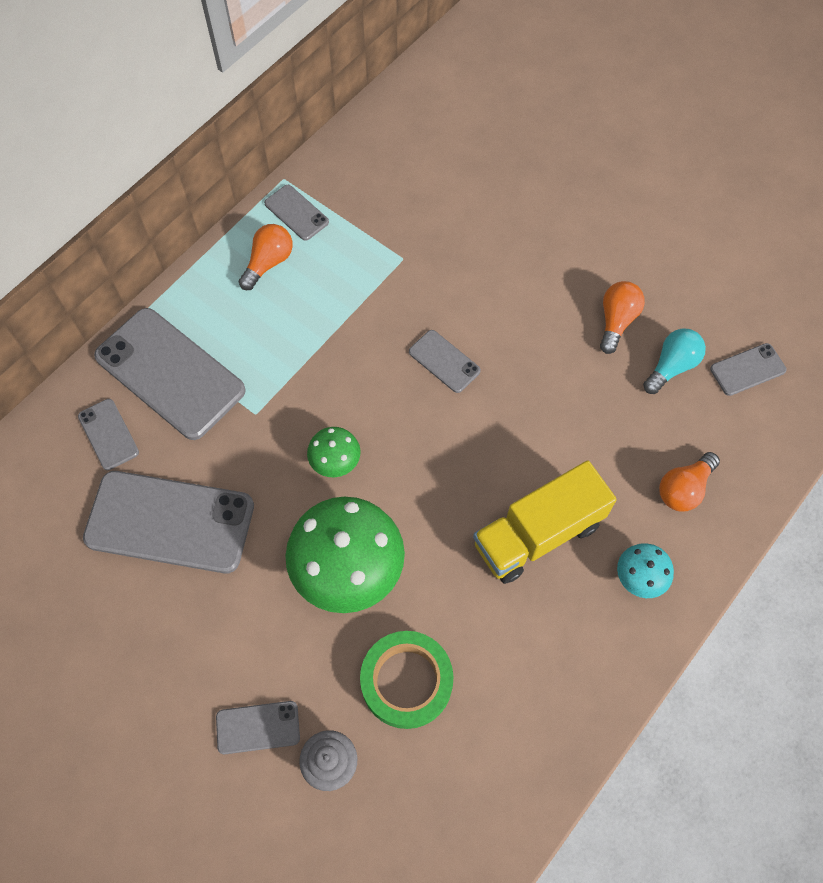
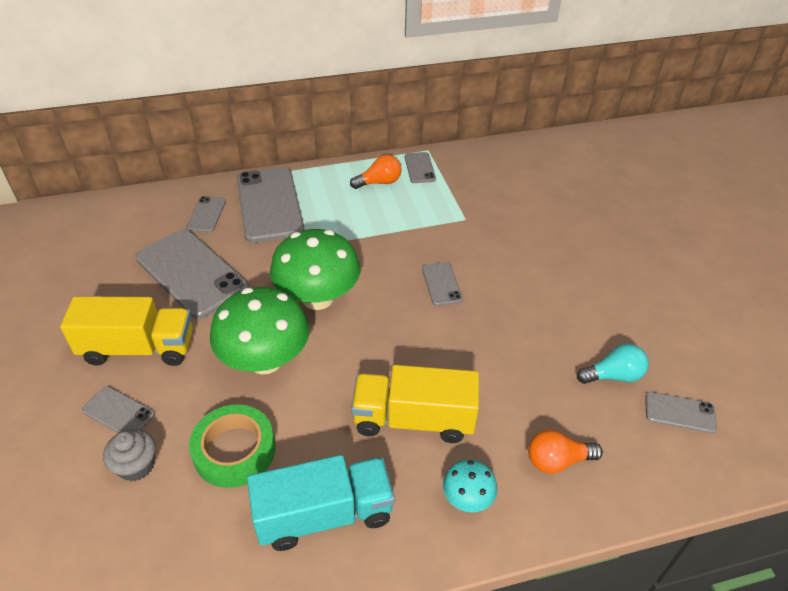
camera: 35 degrees right, 20 degrees down
(205, 648) = (138, 348): none -> yellow truck
(335, 462) = (318, 298): green mushroom -> green mushroom, size x2.07
(537, 680) = (324, 514): none -> turquoise truck
(616, 321) = (590, 326): orange light bulb -> none

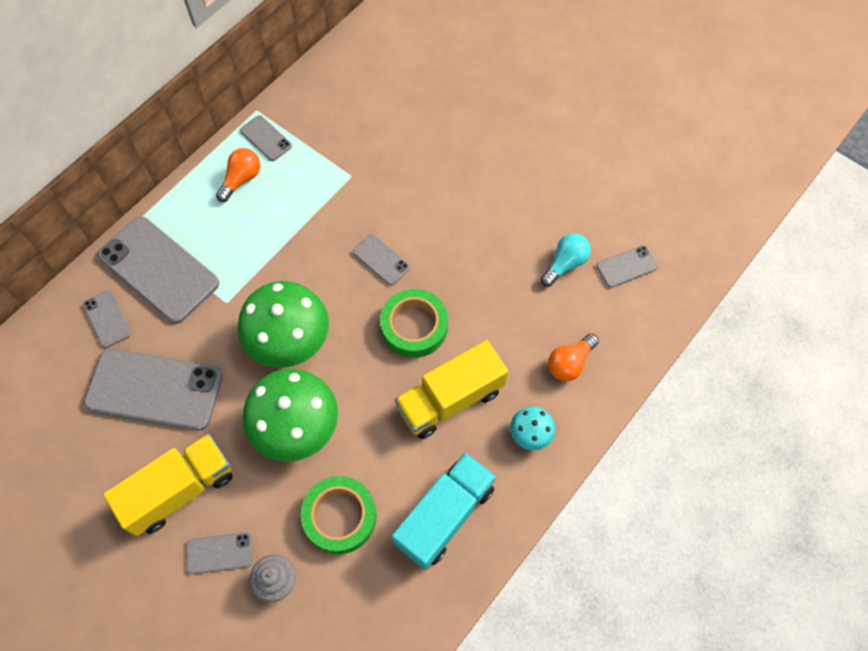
camera: 35 degrees left, 20 degrees up
(429, 345) = (414, 326): none -> green tape

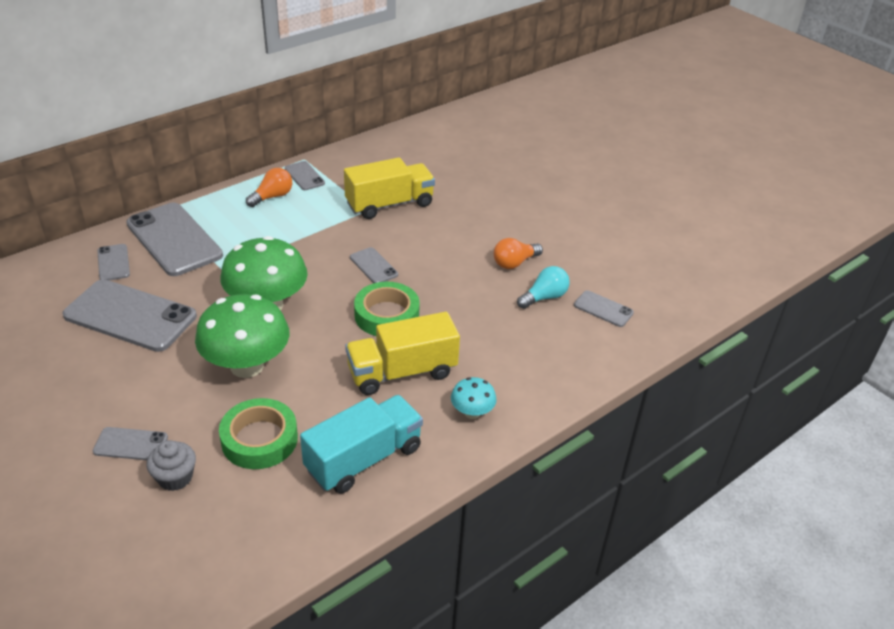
camera: 10 degrees right, 25 degrees down
(179, 490) = (116, 390): yellow truck -> yellow truck (389, 204)
(570, 363) = (528, 367): orange light bulb -> orange light bulb (514, 263)
(626, 266) = (603, 309): grey phone -> grey phone turned 45 degrees clockwise

